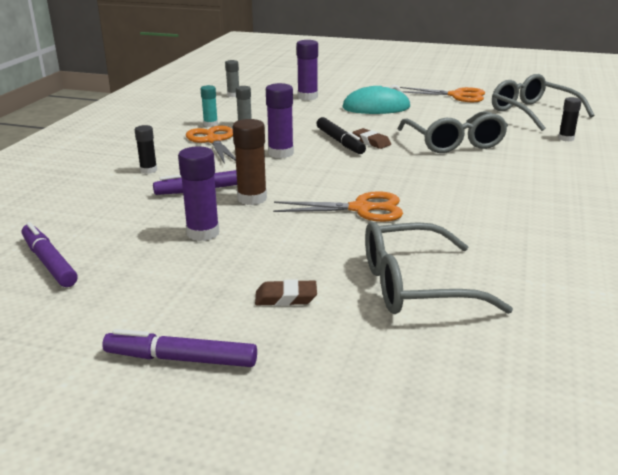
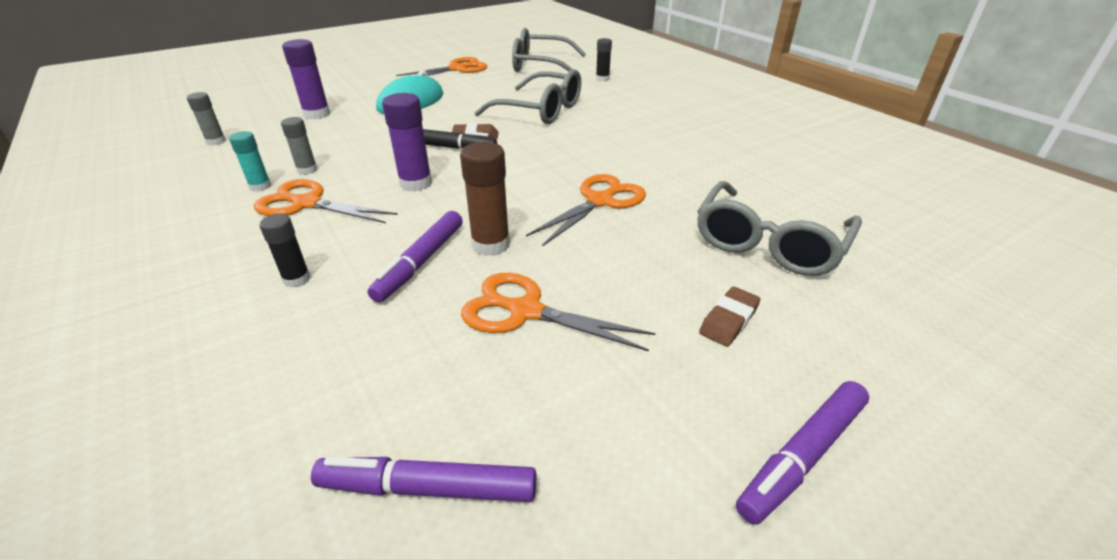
camera: 50 degrees left, 10 degrees up
(203, 233) = (526, 311): purple glue stick -> orange scissors

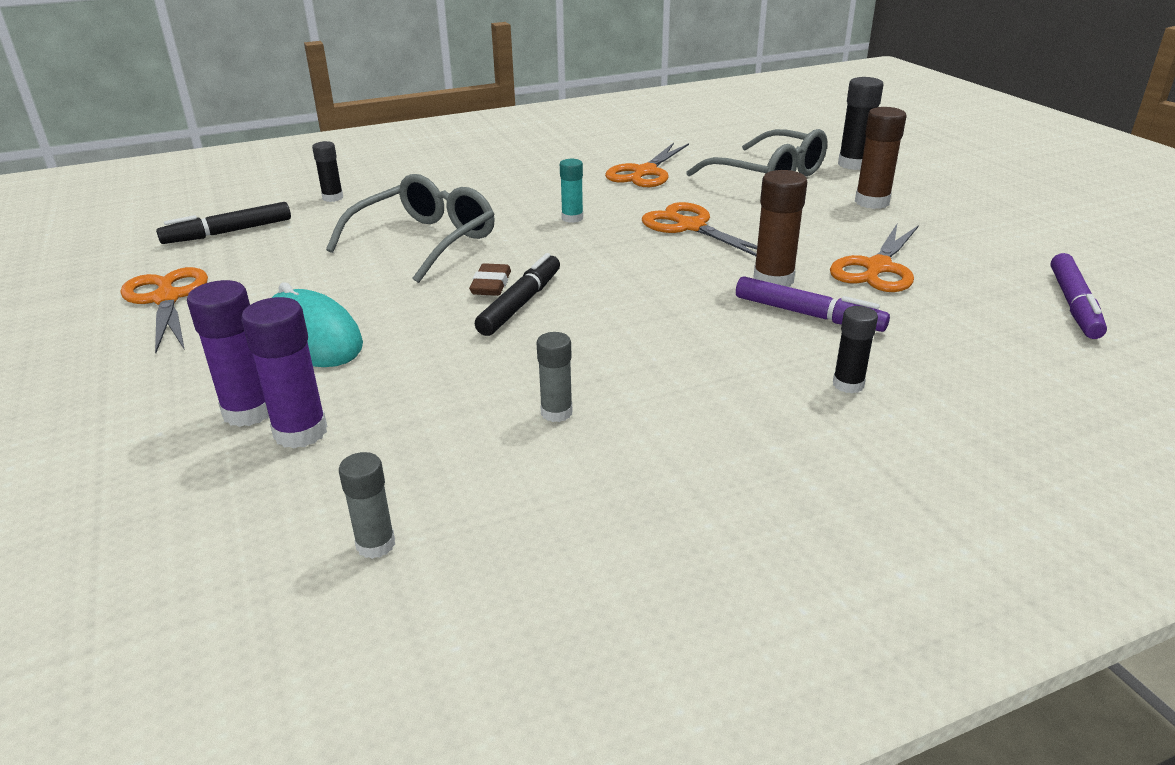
camera: 80 degrees left, 5 degrees down
(260, 186) = (604, 450): turquoise glue stick -> turquoise glue stick (572, 218)
(307, 204) = (669, 399): orange scissors -> orange scissors (645, 172)
(416, 183) = (626, 323): purple glue stick -> purple glue stick (249, 411)
(540, 65) = (228, 232): grey glasses -> black marker
(728, 320) = (872, 202): brown eraser -> brown glue stick
(802, 456) = (990, 202): purple marker -> none
(870, 312) = (853, 164): none -> black glue stick

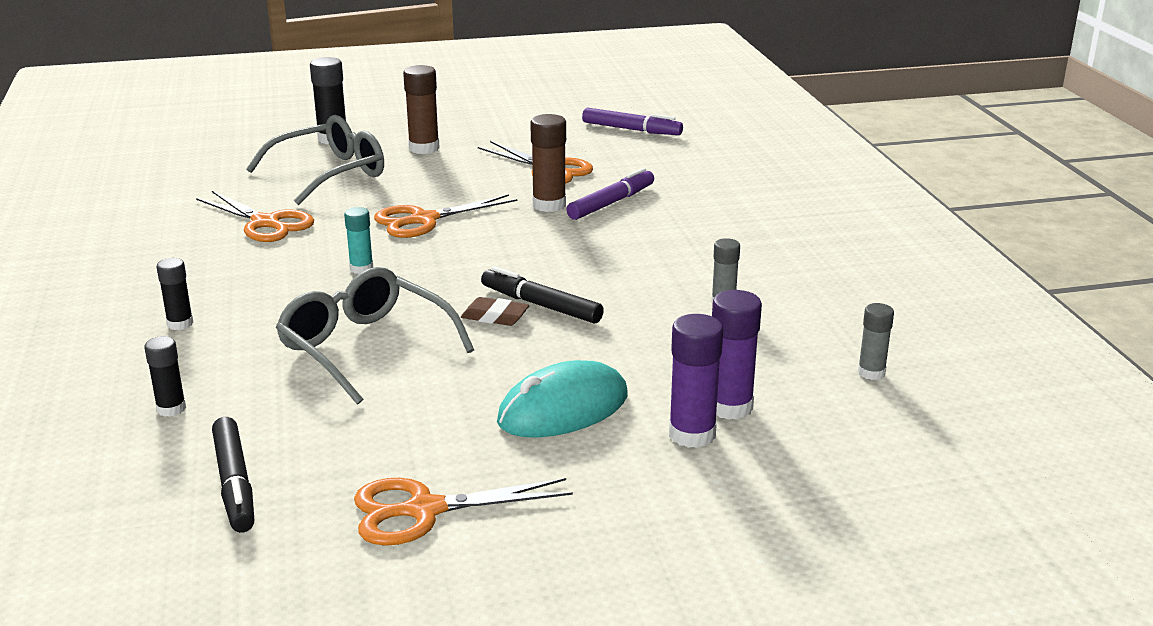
camera: 80 degrees left, 5 degrees down
(848, 384) = (710, 207): black glue stick -> black glue stick (180, 324)

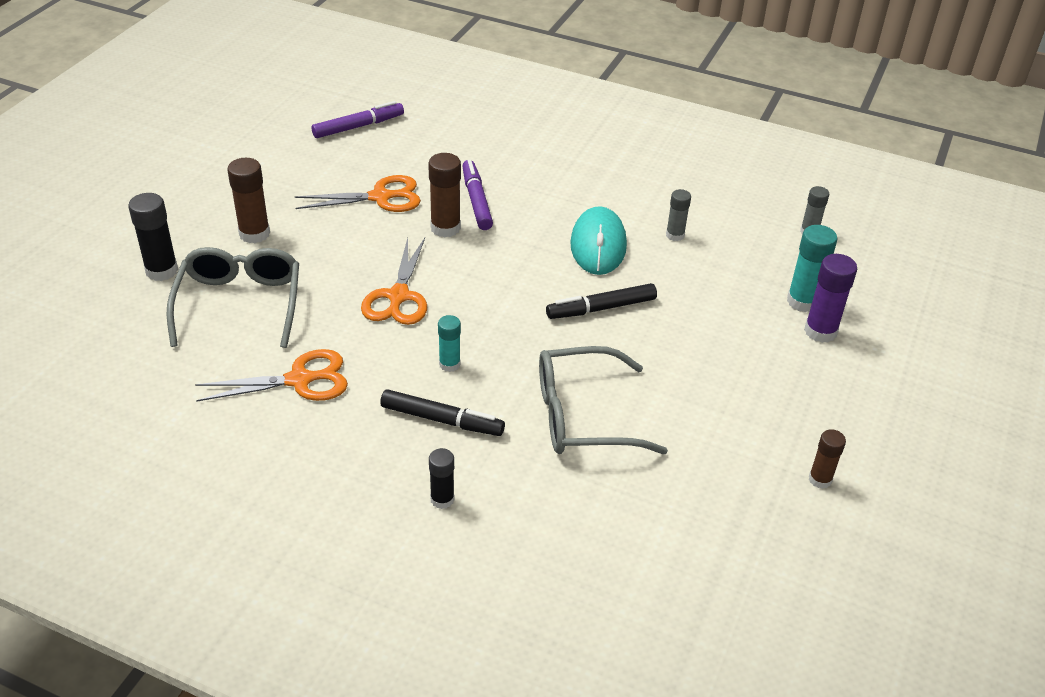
camera: 55 degrees left, 15 degrees up
(171, 409) = (583, 553): black glue stick -> none
(235, 484) = (719, 556): black marker -> black marker (442, 420)
(424, 510) = (820, 479): orange scissors -> brown glue stick
(495, 317) = (597, 336): brown eraser -> none
(563, 409) = (748, 366): turquoise mouse -> turquoise mouse (598, 245)
(730, 407) = (802, 301): purple glue stick -> turquoise glue stick

